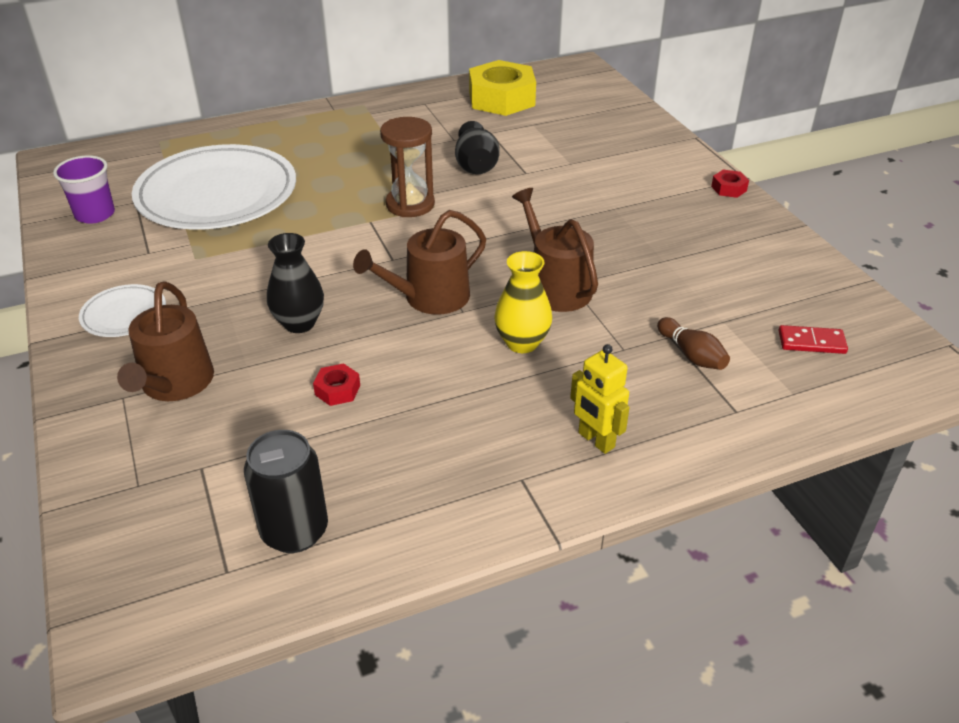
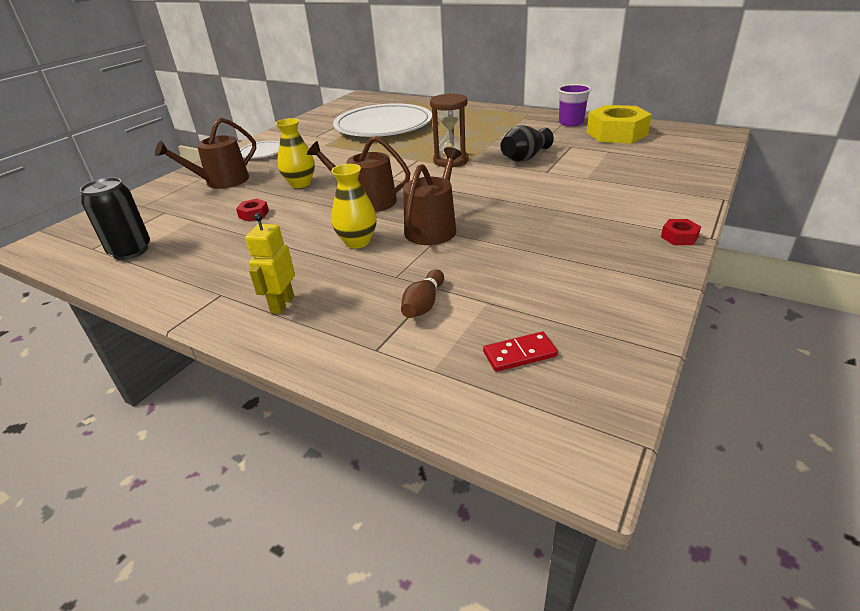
camera: 55 degrees right, 5 degrees down
(95, 214) = (330, 117): purple cup -> purple cup (571, 123)
(299, 323) = (300, 184): black vase -> yellow vase
(811, 342) = (519, 354): red domino -> red domino turned 75 degrees counterclockwise

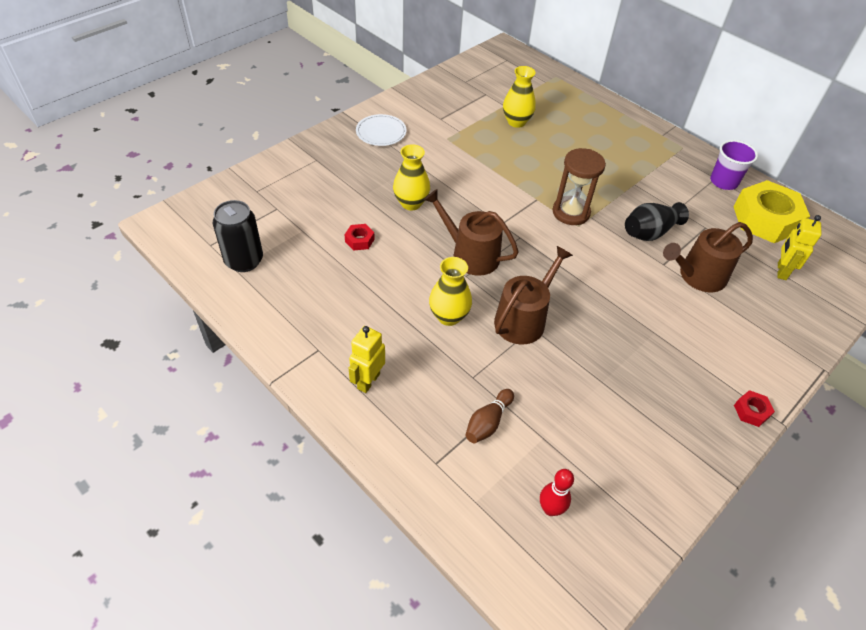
camera: 10 degrees right, 15 degrees up
(221, 182) = (334, 174): brown watering can -> brown watering can (697, 276)
(383, 126) = (516, 122): white plate -> yellow vase
(519, 354) = (550, 509): red domino -> red bowling pin
(648, 155) = (781, 271): none -> yellow robot

